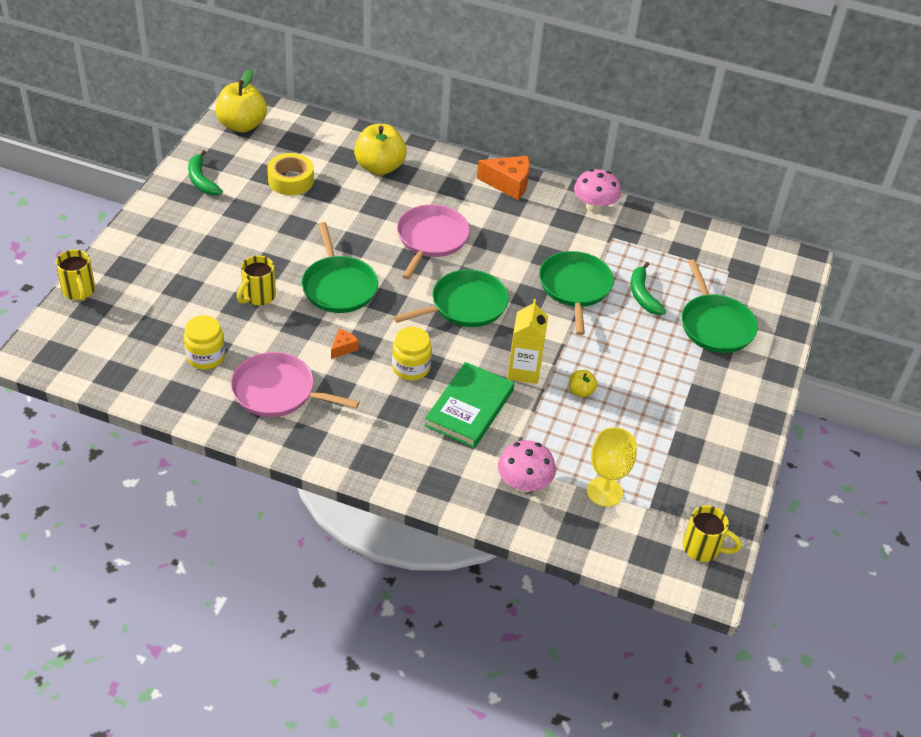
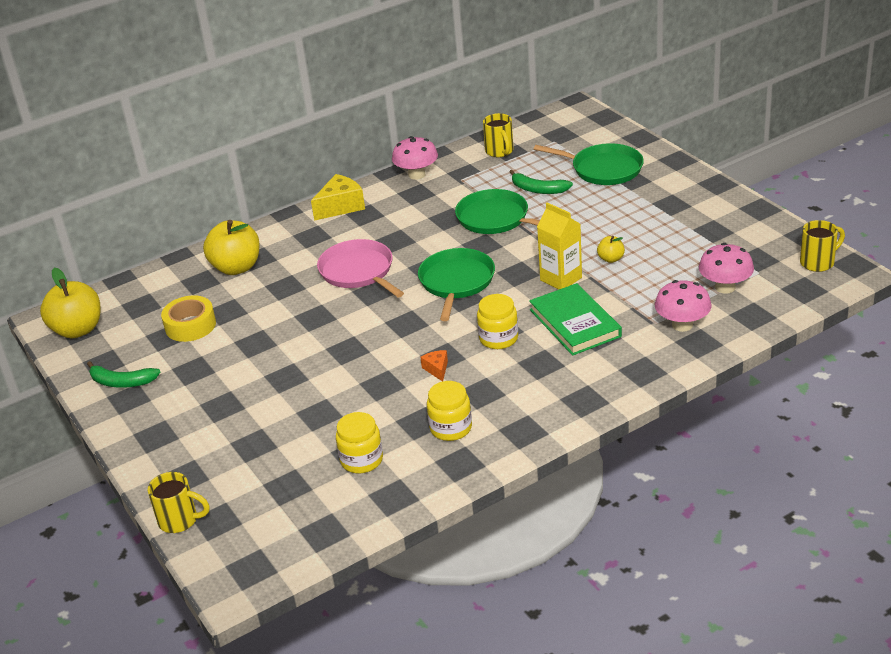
camera: 45 degrees left, 10 degrees down
(258, 296) = (319, 399): yellow mug -> yellow mug (500, 152)
(278, 391) = (451, 428): pink pan -> yellow jar
(338, 286) = (358, 345): green pan -> none
(508, 184) = (341, 206): orange cheese -> yellow cheese
(604, 492) = (725, 287): yellow goblet -> pink mushroom

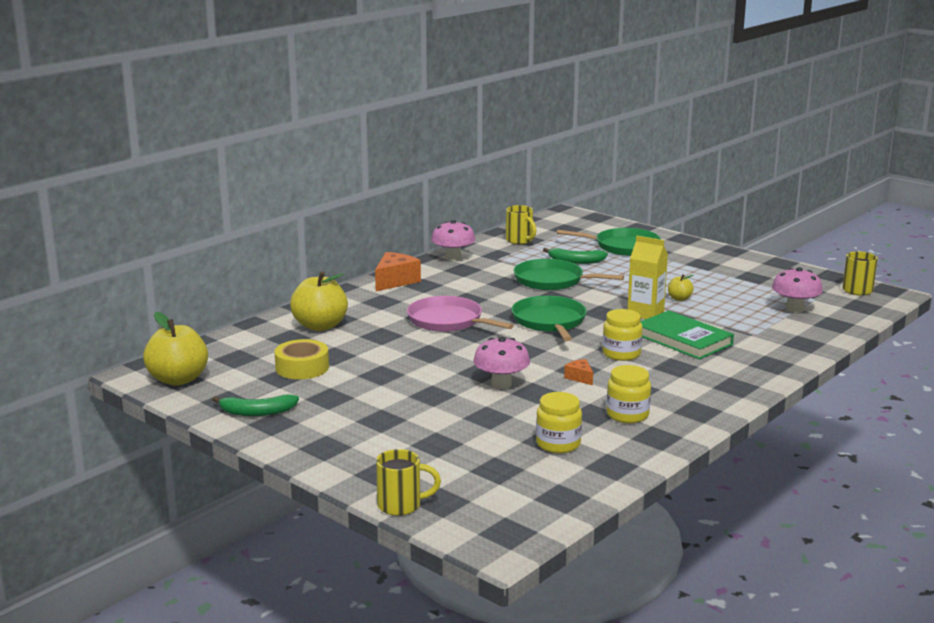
camera: 20 degrees left, 15 degrees down
(341, 206) = (395, 281): yellow cheese -> orange cheese
(682, 325) = (779, 334): pink mushroom -> pink mushroom (501, 384)

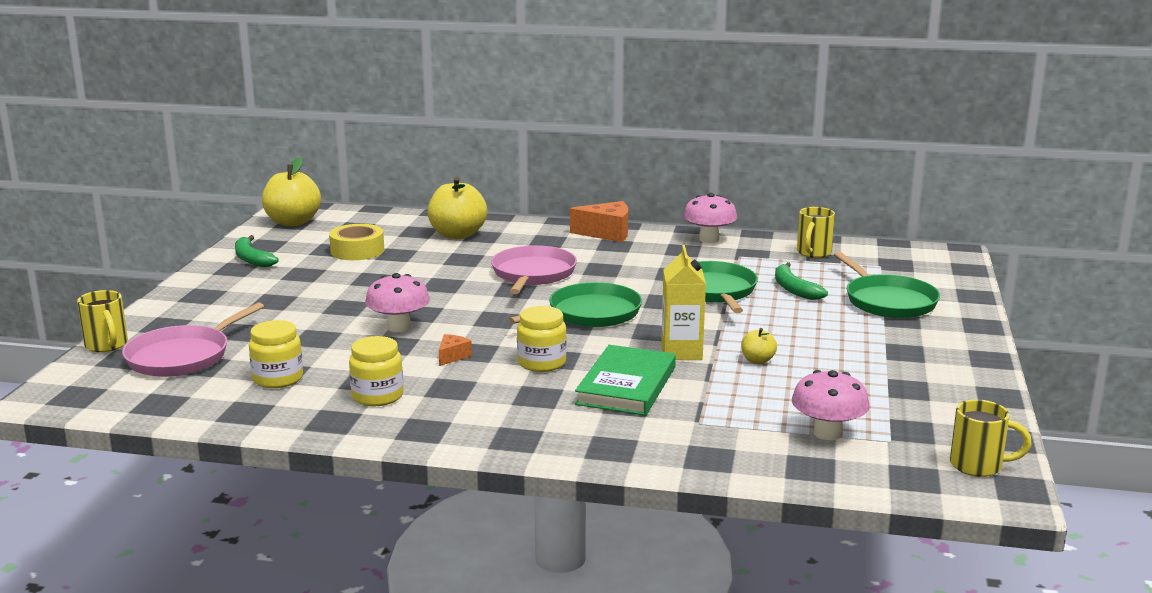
camera: 60 degrees right, 0 degrees up
(467, 475) = (182, 356): none -> pink pan

